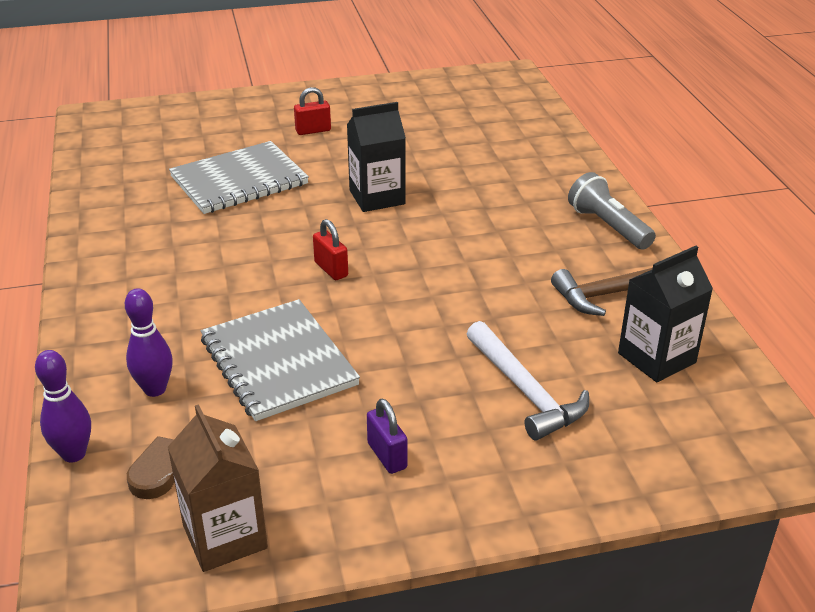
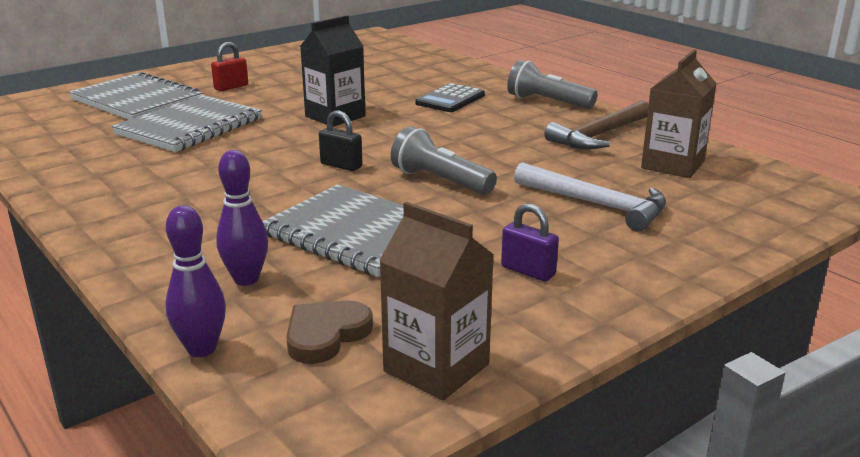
camera: 25 degrees left, 10 degrees down
(219, 132) = (137, 100): none -> grey notebook
(331, 269) = (341, 165): red padlock -> black padlock
(403, 316) = (440, 181): none -> grey flashlight
(509, 198) = (450, 99): none -> black calculator
(656, 358) = (672, 165): black carton -> brown carton

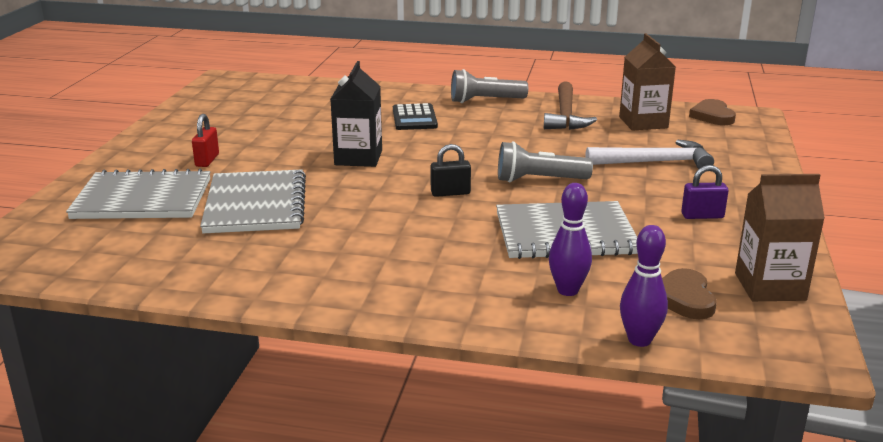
camera: 40 degrees left, 0 degrees up
(777, 182) = (712, 116): none -> brown heart

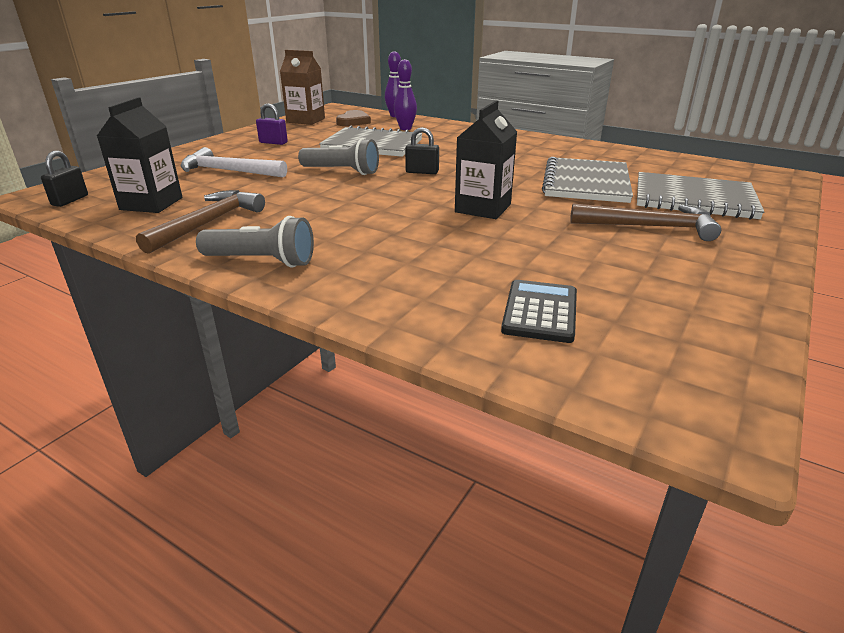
camera: 160 degrees left, 5 degrees up
(207, 160) = (650, 227): red padlock -> brown hammer
(414, 118) = (385, 247): black calculator -> black calculator (540, 312)
(643, 122) = (151, 203): brown carton -> black carton
(712, 116) = (70, 200): brown heart -> black padlock

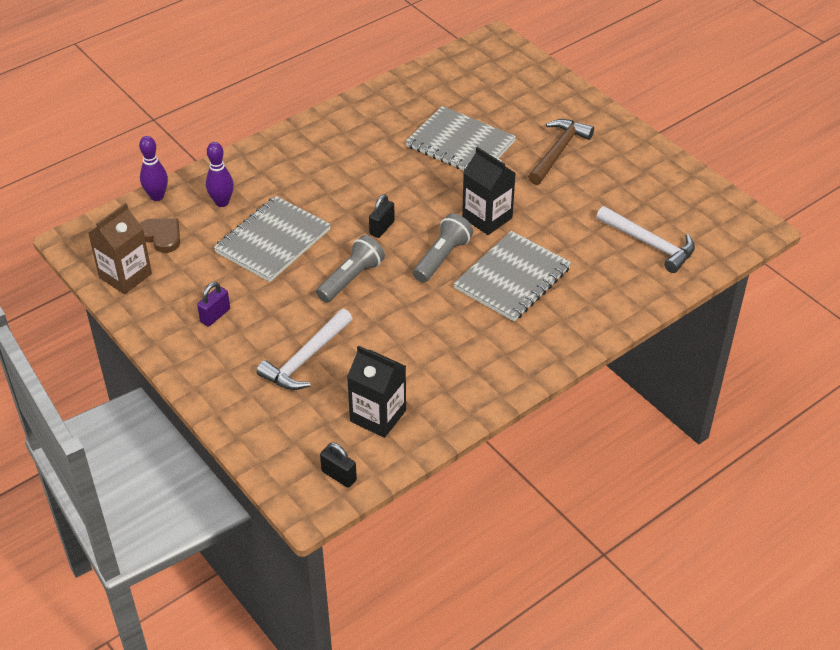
camera: 70 degrees left, 15 degrees up
(208, 223) = (446, 378): brown hammer -> none
(261, 261) = (534, 353): grey flashlight -> grey flashlight (442, 258)
(540, 312) = (649, 244): black calculator -> white hammer
(693, 199) = (519, 107): grey notebook -> grey notebook (512, 278)

